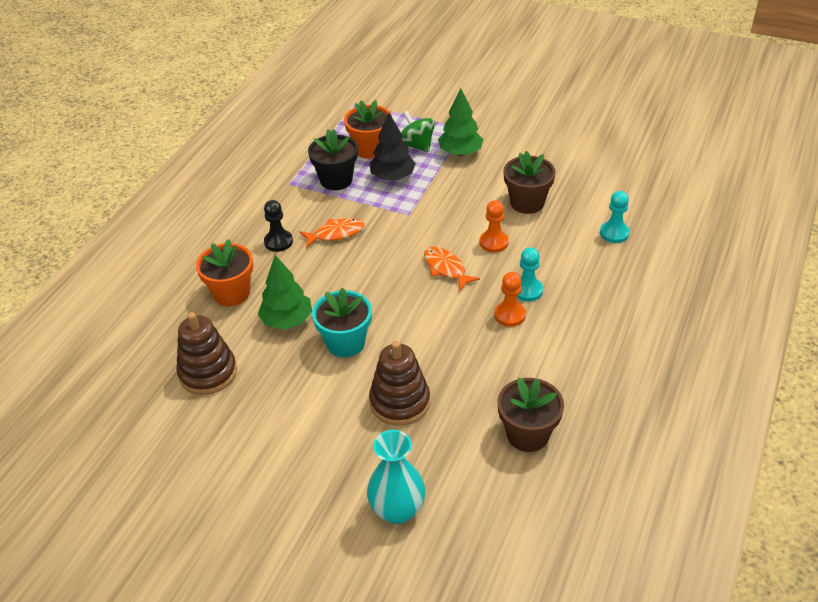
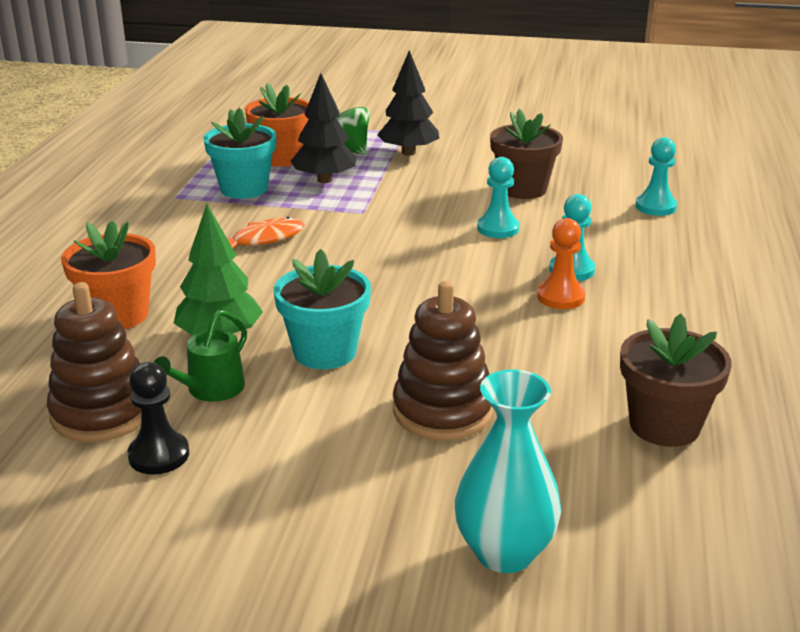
camera: 15 degrees left, 15 degrees down
(271, 364) = (211, 389): none -> green watering can
(278, 242) = (177, 254): black pawn -> black pawn (159, 455)
(336, 180) = (244, 189): black flower pot -> turquoise flower pot
(446, 268) = (443, 259): orange fish -> none
(460, 152) = (408, 152): green tree -> black tree
(493, 242) = (498, 228): orange pawn -> turquoise pawn

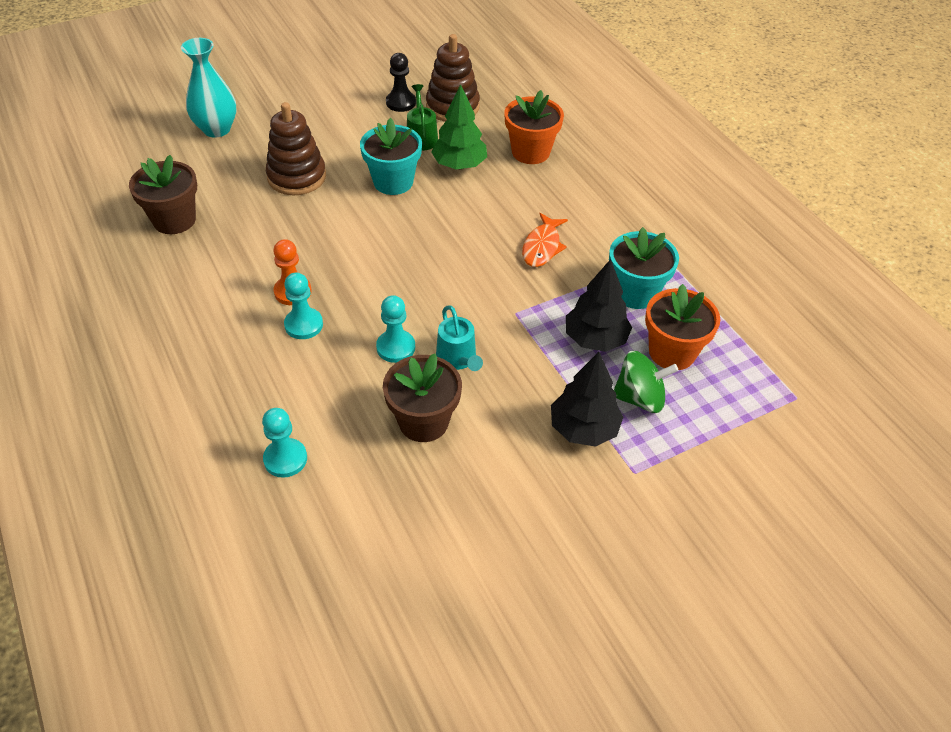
camera: 140 degrees right, 20 degrees up
(452, 206) = (458, 358): none -> turquoise watering can

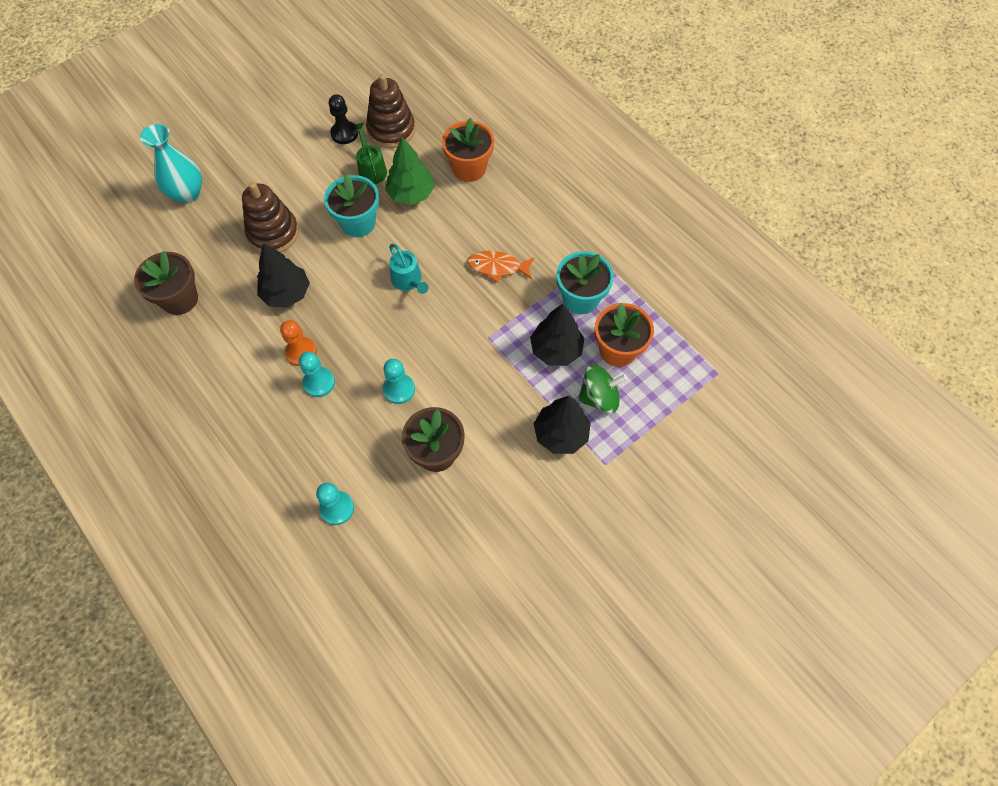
camera: 10 degrees left, 15 degrees up
(294, 233) = (286, 293): none -> black tree
(458, 358) = (451, 390): turquoise watering can -> turquoise watering can (408, 281)
(542, 247) = (497, 267): orange fish -> orange fish turned 90 degrees clockwise

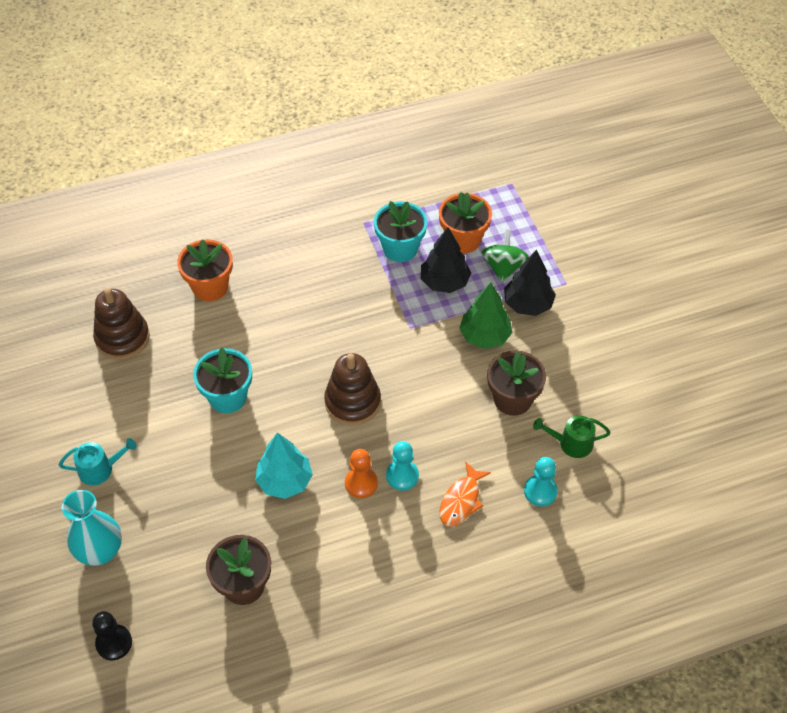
camera: 70 degrees left, 10 degrees down
(273, 233) = (201, 477): brown stacking toy -> brown stacking toy (352, 402)
(286, 293) = (284, 481): black tree -> turquoise tree
(344, 133) = (102, 381): black pawn -> black pawn (114, 643)
(371, 169) = (165, 368): green watering can -> green watering can (571, 443)
(399, 389) = (436, 411): turquoise pawn -> none
(408, 281) = (319, 372): turquoise watering can -> turquoise watering can (100, 469)
(411, 194) = (215, 343): green tree -> green tree (484, 336)
(497, 267) = (337, 298): orange fish -> orange fish (461, 500)

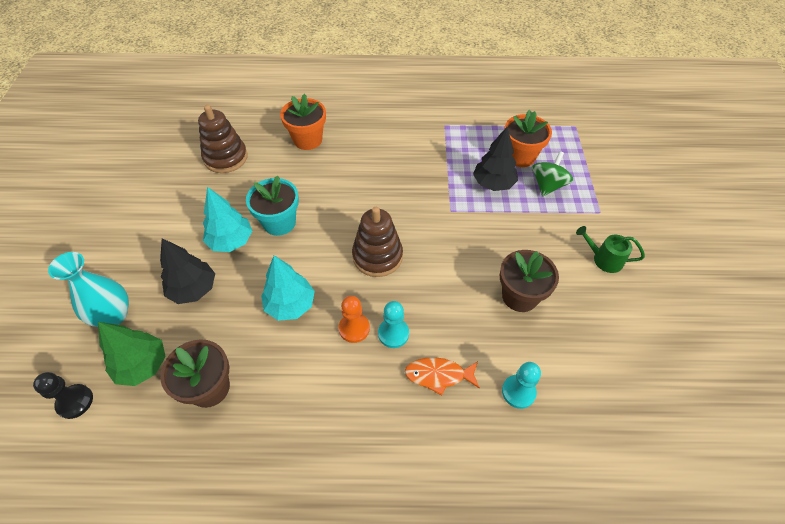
camera: 20 degrees right, 0 degrees up
(100, 469) = (153, 249): turquoise watering can -> none
(184, 434) = (231, 241): none -> turquoise tree
(400, 248) = (466, 150): turquoise flower pot -> none
(461, 500) = (438, 375): orange fish -> orange fish turned 45 degrees clockwise
(484, 336) = (512, 235): green tree -> green tree (142, 365)
(527, 304) = (560, 220): black tree -> black tree (193, 289)
(571, 443) = (563, 354): green watering can -> green watering can (604, 259)

